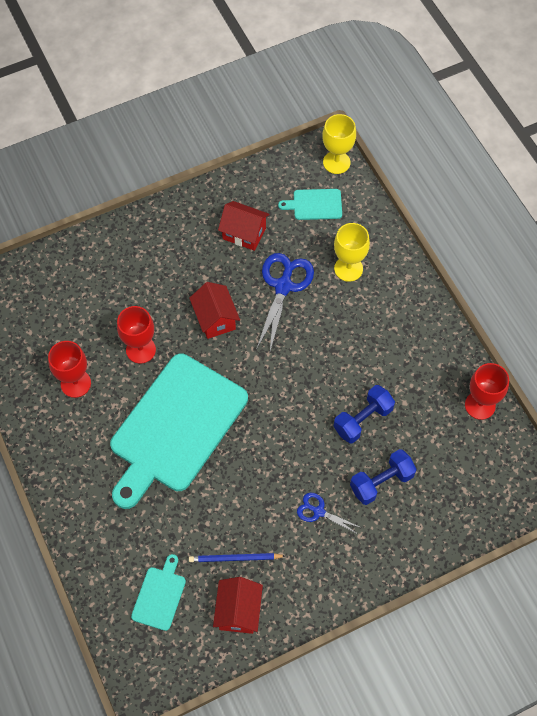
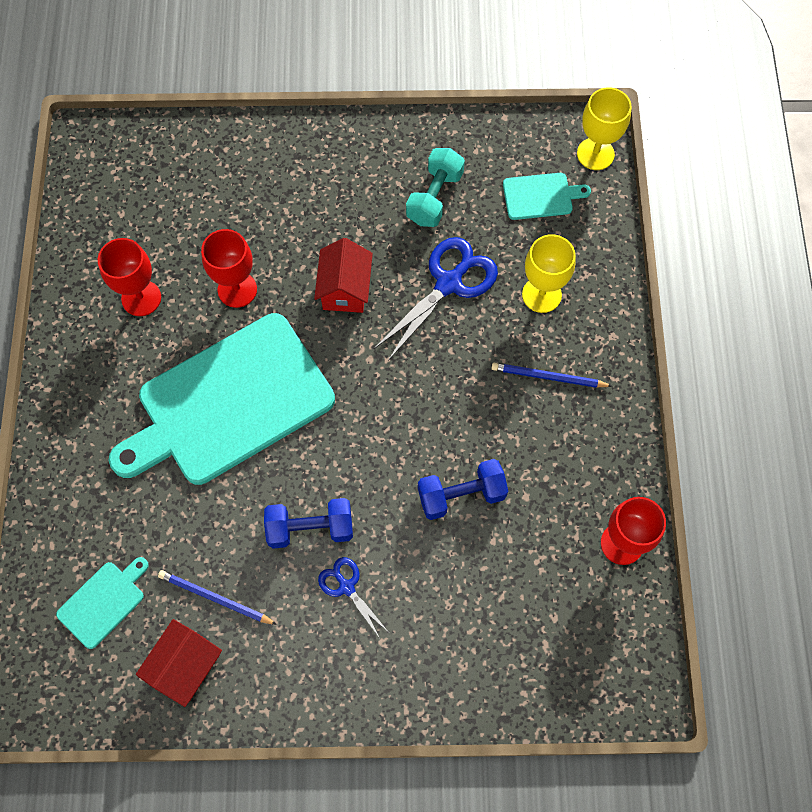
camera: 25 degrees right, 5 degrees up
(244, 233) = (434, 197): red house -> turquoise dumbbell
(315, 204) = (541, 196): turquoise cutting board -> turquoise cutting board turned 150 degrees clockwise
(380, 320) = (548, 377): none -> blue pencil
(381, 482) = (444, 586): blue dumbbell -> blue dumbbell (310, 528)

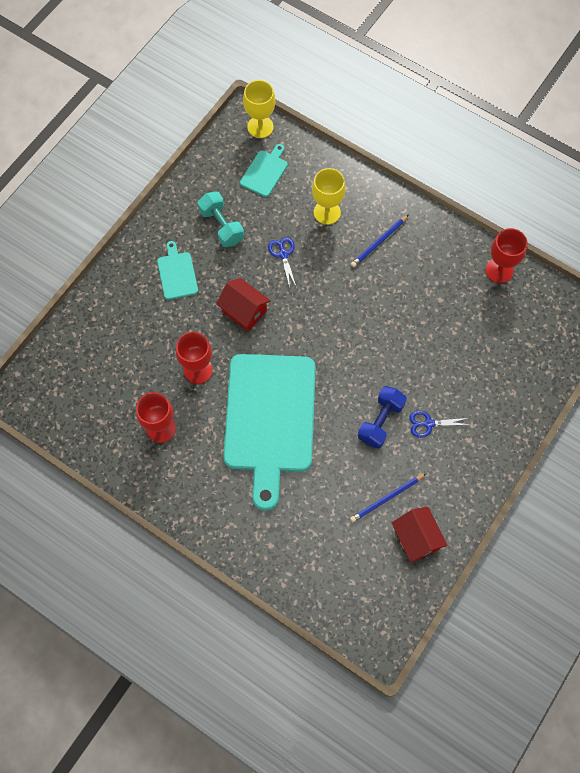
camera: 55 degrees left, 0 degrees up
(103, 602) = (346, 563): turquoise cutting board -> turquoise cutting board (177, 273)
(449, 283) = (283, 254): blue scissors -> blue scissors, size x0.54
(461, 495) = (416, 331): blue dumbbell -> none

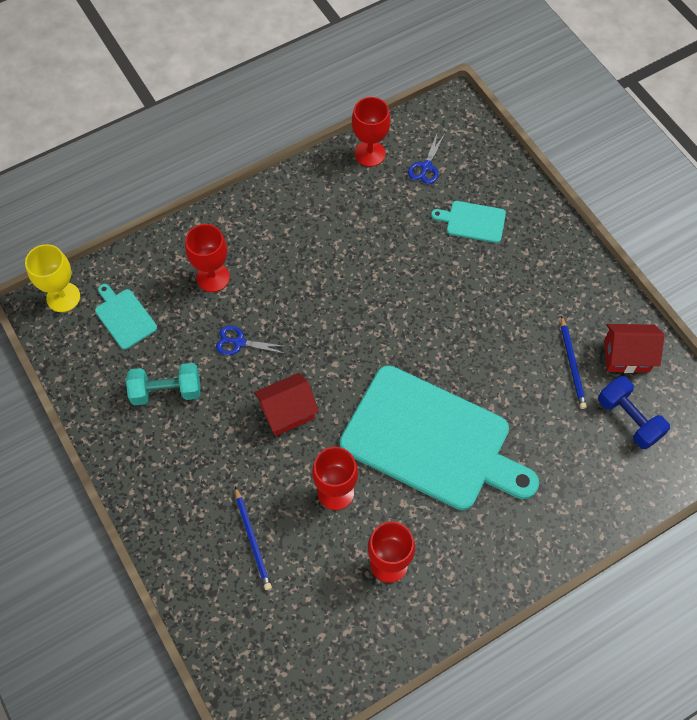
camera: 65 degrees left, 5 degrees down
(177, 273) = (200, 465): turquoise cutting board -> turquoise cutting board (473, 221)
(327, 212) = (213, 277): yellow goblet -> red goblet
(379, 242) = (278, 244): blue pencil -> blue pencil (252, 540)
(380, 422) = (484, 333): blue dumbbell -> blue dumbbell (629, 419)
(428, 424) = (507, 290): blue scissors -> blue scissors (426, 167)

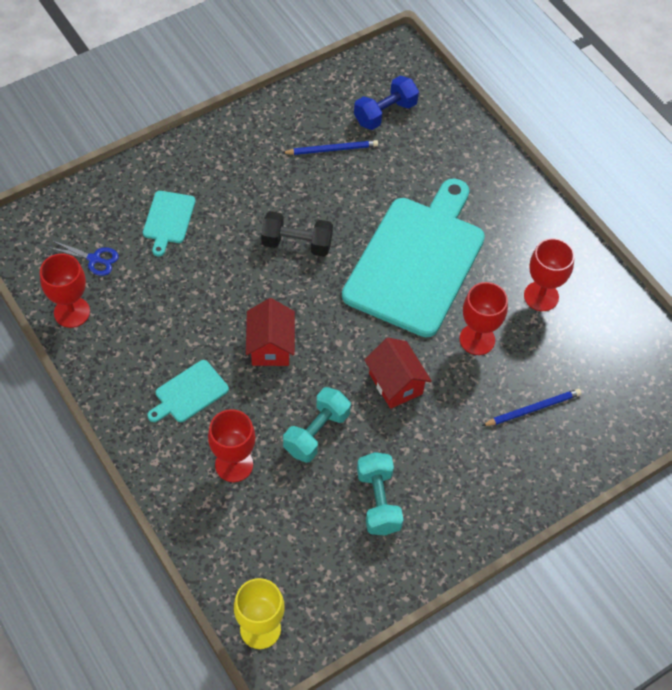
camera: 95 degrees left, 5 degrees down
(124, 317) = (286, 555): turquoise cutting board -> turquoise cutting board (189, 393)
(239, 342) = (316, 433): blue scissors -> turquoise dumbbell
(449, 329) = (297, 244): none -> black dumbbell
(626, 356) = (322, 109): red house -> red house (270, 346)

